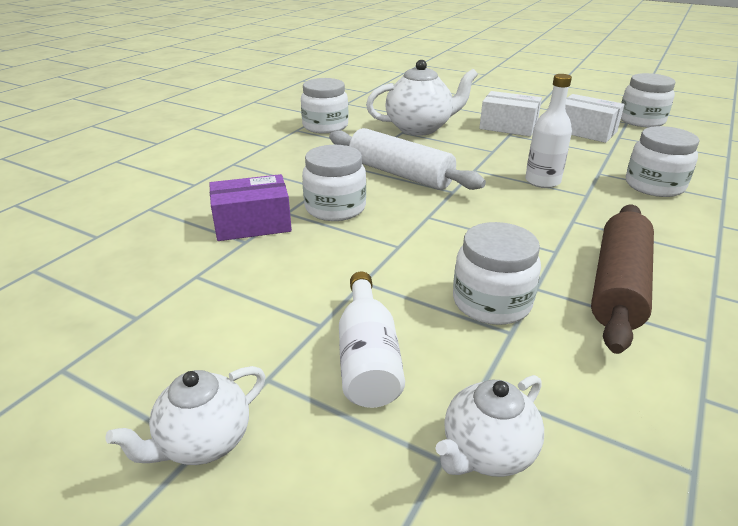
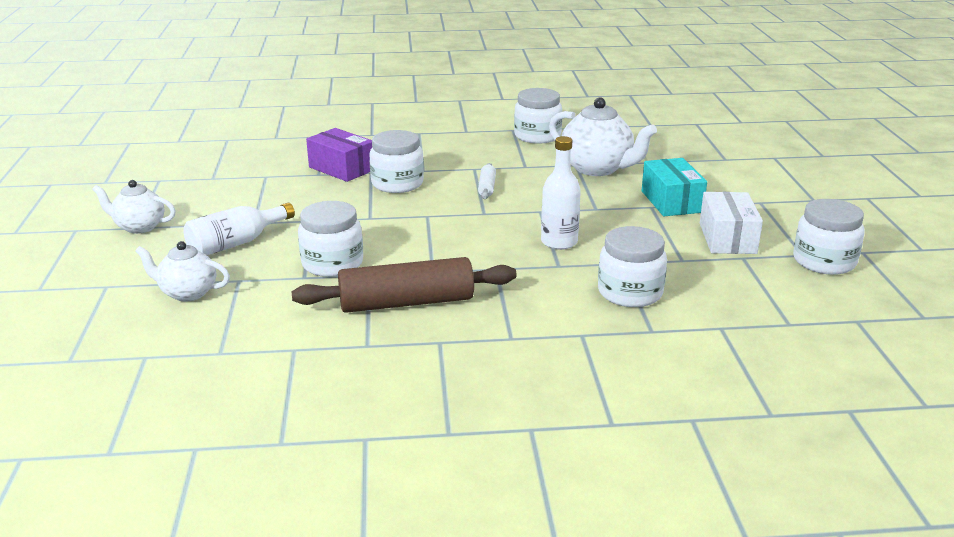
camera: 55 degrees right, 5 degrees down
(400, 174) = (487, 187): white rolling pin -> white rolling pin, size x0.45
(508, 127) = (671, 201): white box -> turquoise box

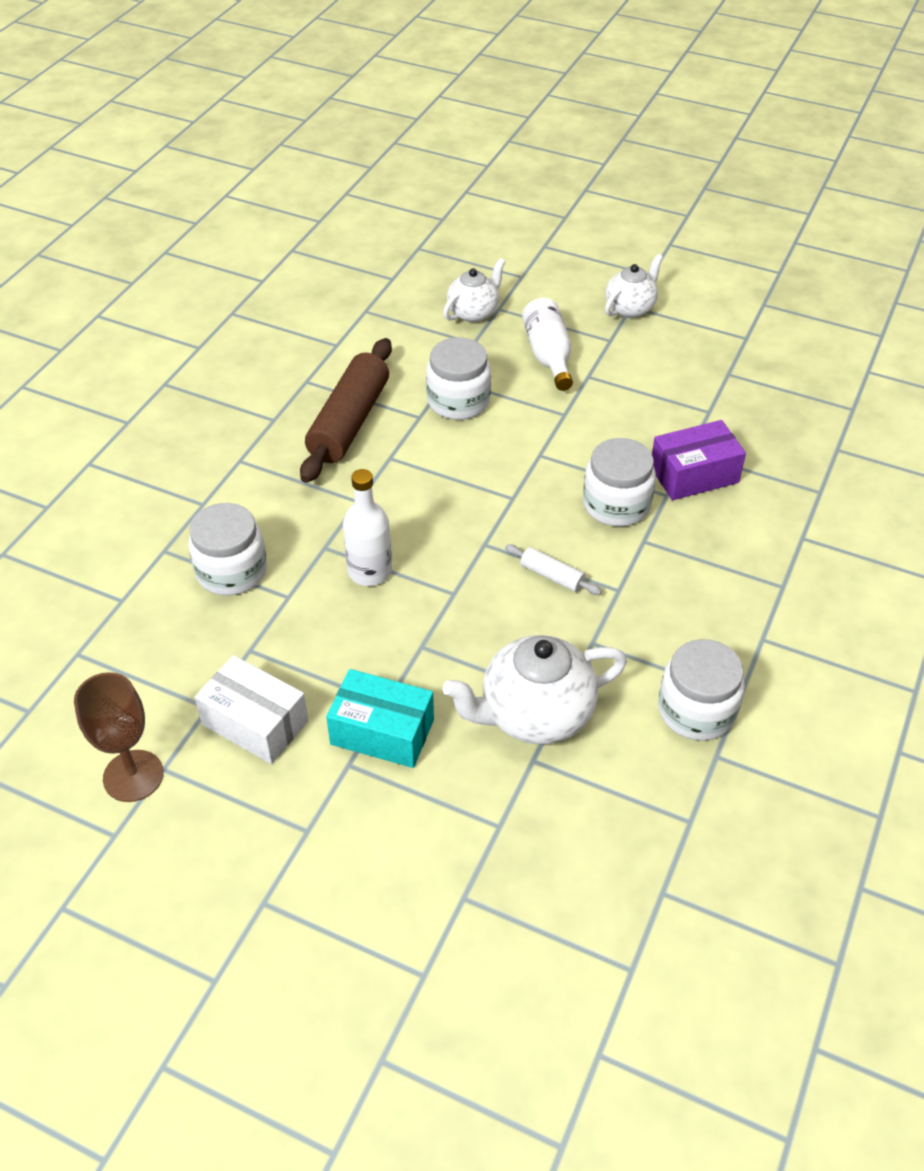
camera: 120 degrees right, 20 degrees up
(824, 261) = (133, 776): white jar -> brown goblet

